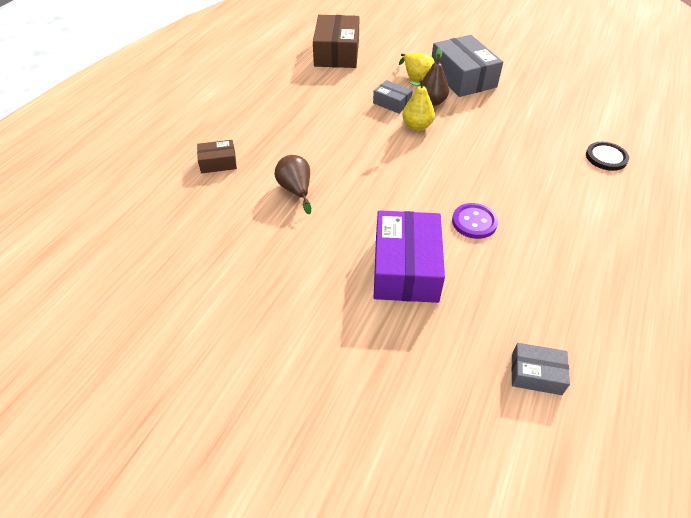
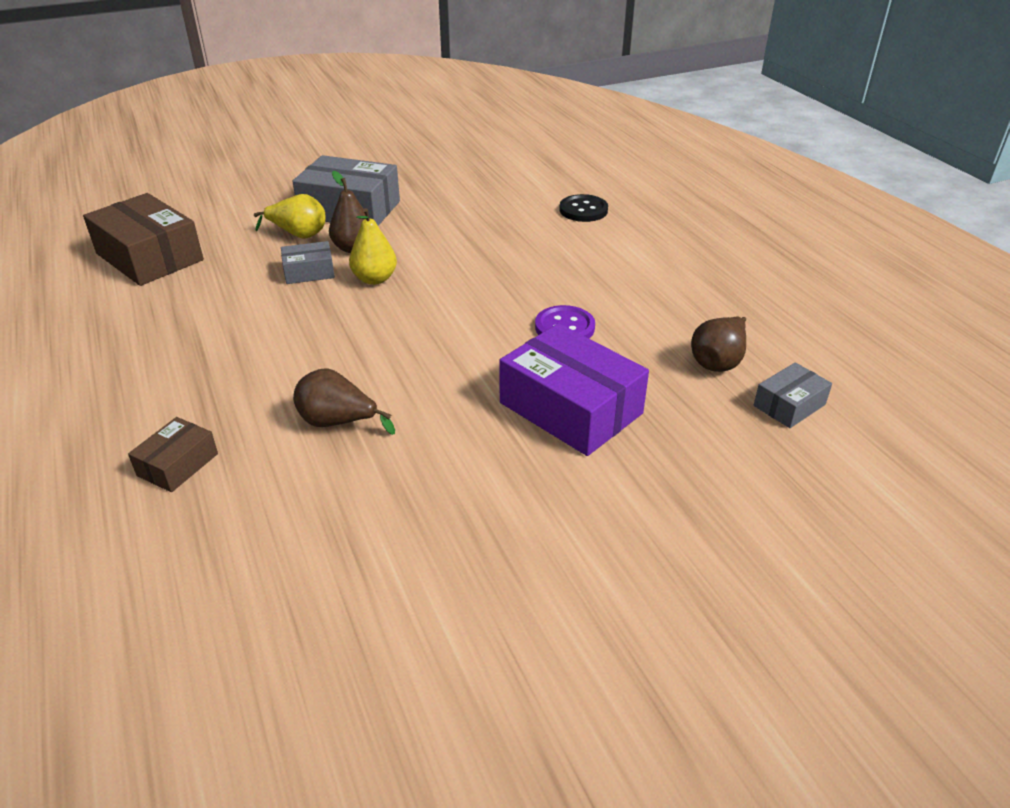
camera: 50 degrees left, 10 degrees down
(535, 312) = (718, 361): none -> brown pear

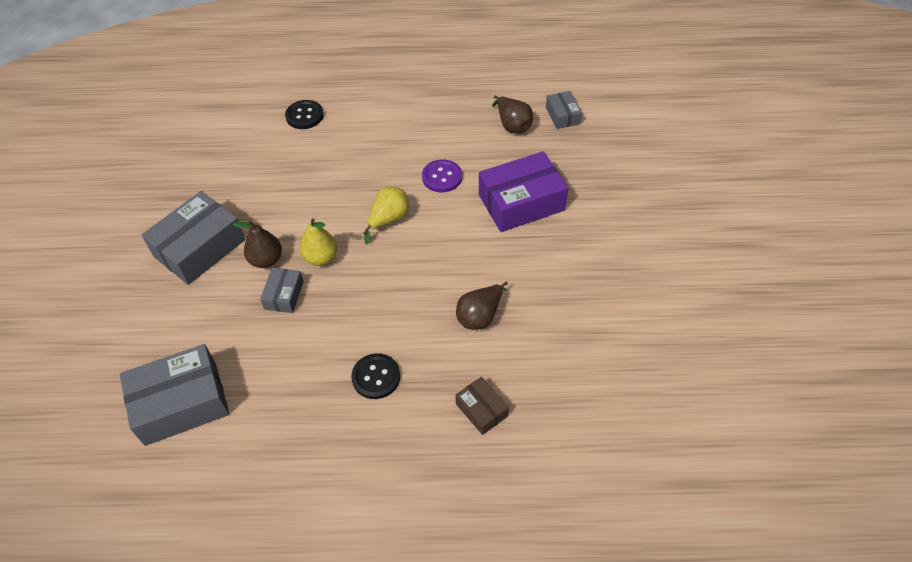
camera: 65 degrees left, 15 degrees up
(150, 257) = (181, 403): brown box -> grey box
(211, 364) = (376, 377): none -> black button
(298, 234) = (218, 291): yellow pear -> yellow pear (388, 220)

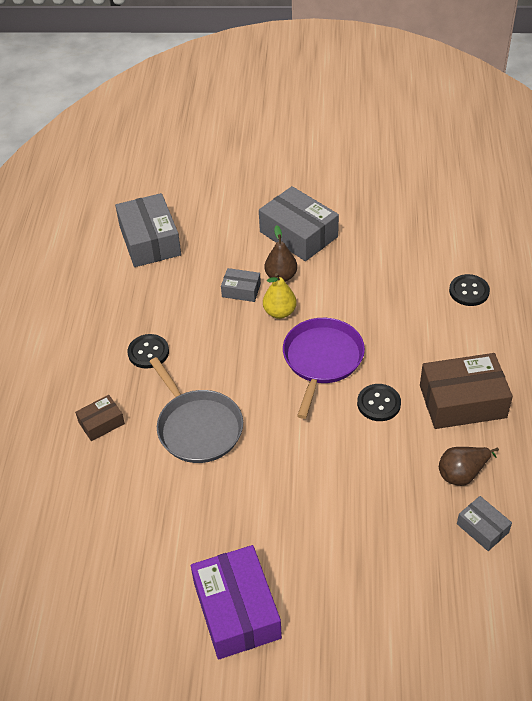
camera: 95 degrees right, 5 degrees down
(388, 220) = (322, 359): yellow pear -> purple pan
(437, 123) = (462, 401): none -> brown box
(442, 177) = (378, 403): purple button -> black button
(480, 316) = (198, 427): brown pear -> grey pan
(521, 202) = (339, 472): purple box -> purple box (236, 610)
(562, 115) = (482, 528): grey box -> grey box turned 60 degrees clockwise

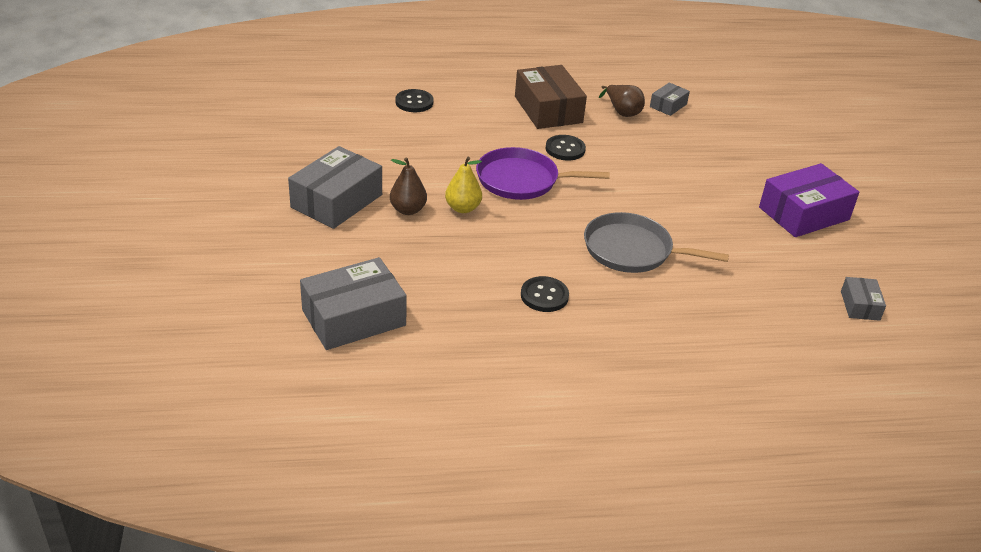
camera: 105 degrees left, 10 degrees down
(101, 423) = (654, 318): brown box -> none
(198, 427) = (632, 250): grey pan -> grey pan turned 120 degrees counterclockwise
(241, 290) = (434, 236): grey box -> grey box (860, 305)

